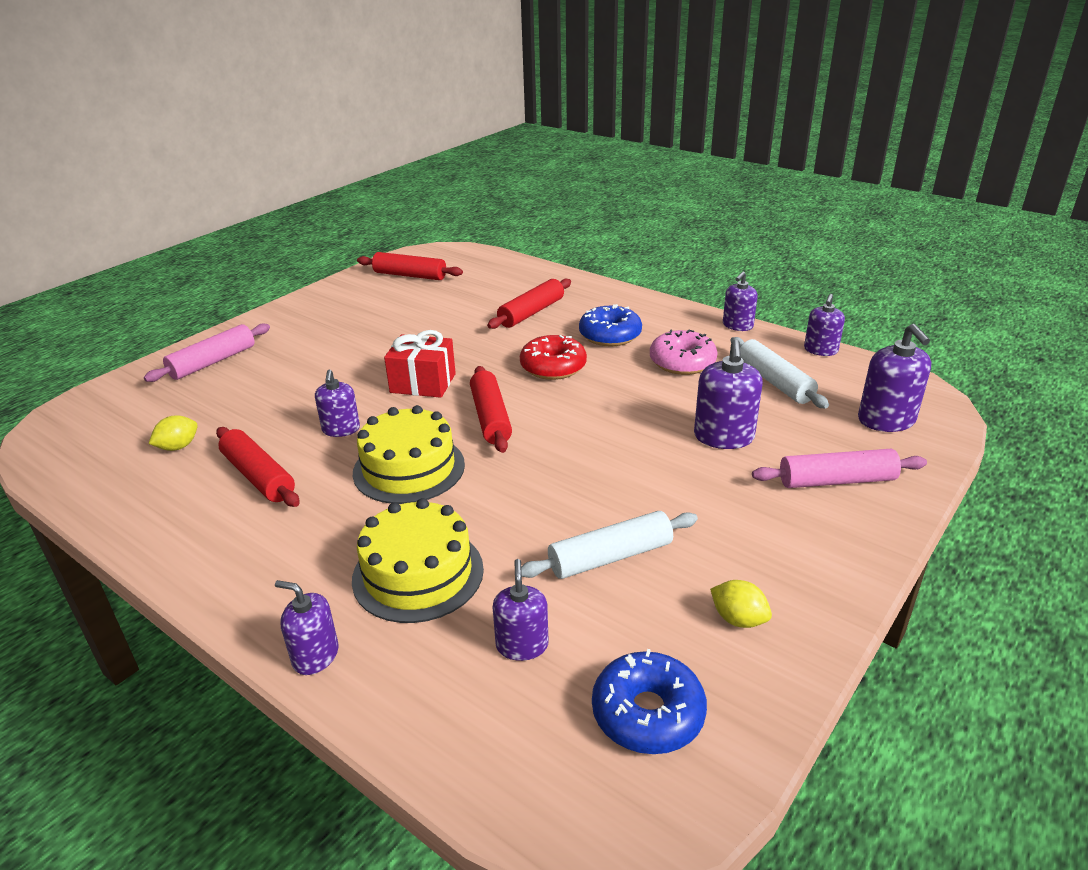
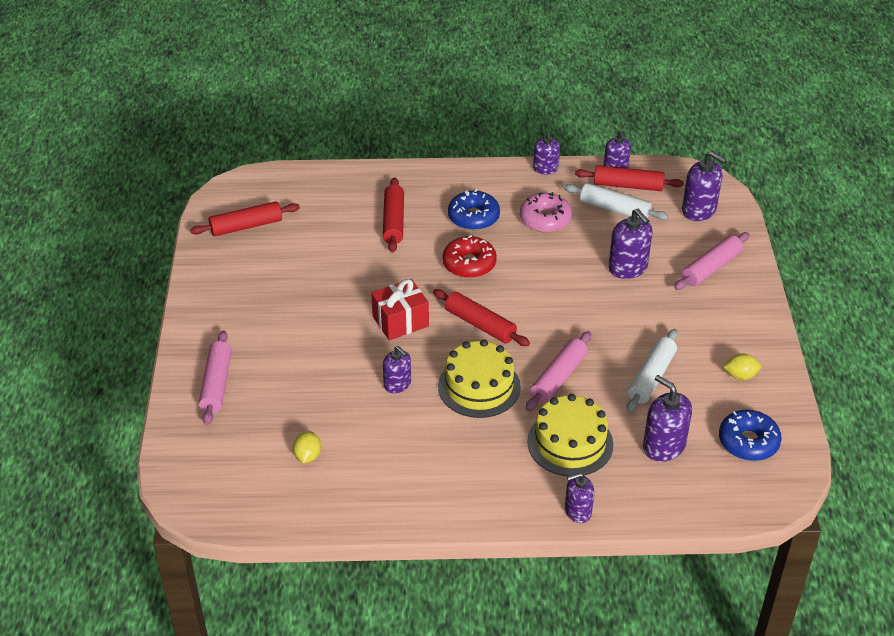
camera: 40 degrees left, 10 degrees up
(259, 476) = (395, 443): red rolling pin -> red rolling pin (628, 185)
(500, 501) = (558, 377): none -> pink rolling pin
(522, 645) = (663, 446): purple soap dispenser -> purple soap dispenser, size x1.53

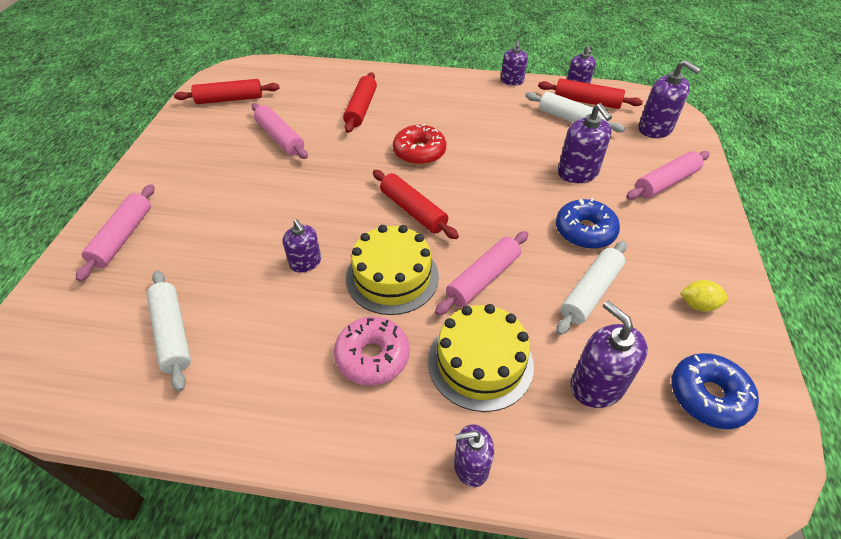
camera: 10 degrees right, 5 degrees up
(307, 456) = (173, 333): yellow lemon -> white rolling pin
(321, 265) = (280, 138): none -> pink rolling pin
(400, 321) = (333, 197): red gift -> none
(473, 217) = (435, 113): blue donut -> blue donut (584, 231)
(545, 219) = (502, 121): pink donut -> pink donut (372, 357)

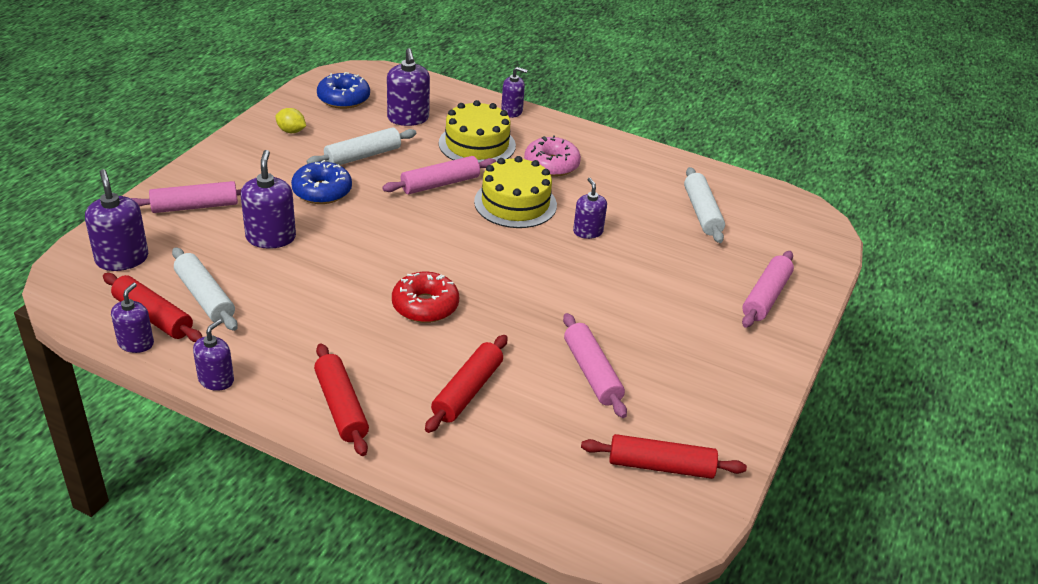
camera: 165 degrees left, 10 degrees down
(413, 211) = (469, 247): red rolling pin -> red rolling pin (341, 407)

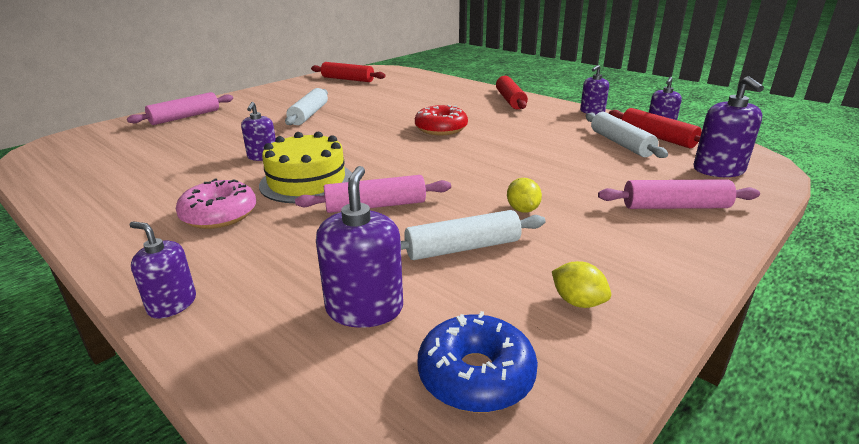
camera: 160 degrees left, 10 degrees down
(271, 237) = (575, 174): purple soap dispenser -> none
(322, 191) = (522, 210): blue donut -> yellow lemon
(467, 391) = (431, 100): red rolling pin -> none
(477, 144) = (288, 250): yellow cake -> none
(592, 373) = (350, 100): pink rolling pin -> none
(702, 212) = (133, 161): white rolling pin -> white rolling pin (309, 115)

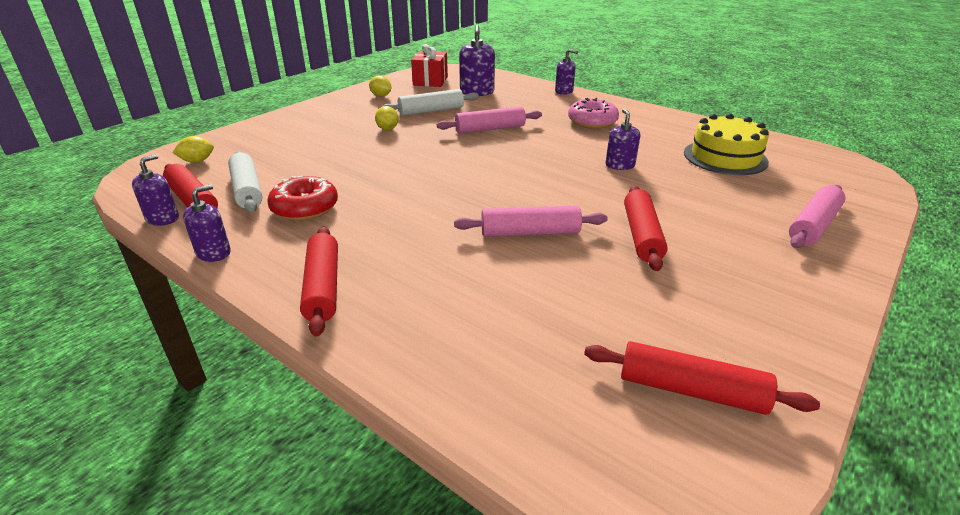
camera: 175 degrees right, 5 degrees up
(307, 182) = (554, 143): yellow cake -> yellow cake (725, 157)
(309, 115) = (641, 235): white rolling pin -> red rolling pin
(441, 129) = (446, 209): red donut -> red donut (305, 208)
(476, 375) = (430, 81): blue donut -> red gift
(675, 206) = (279, 133): pink rolling pin -> pink rolling pin (530, 233)
(718, 170) = (197, 161): purple soap dispenser -> yellow lemon

